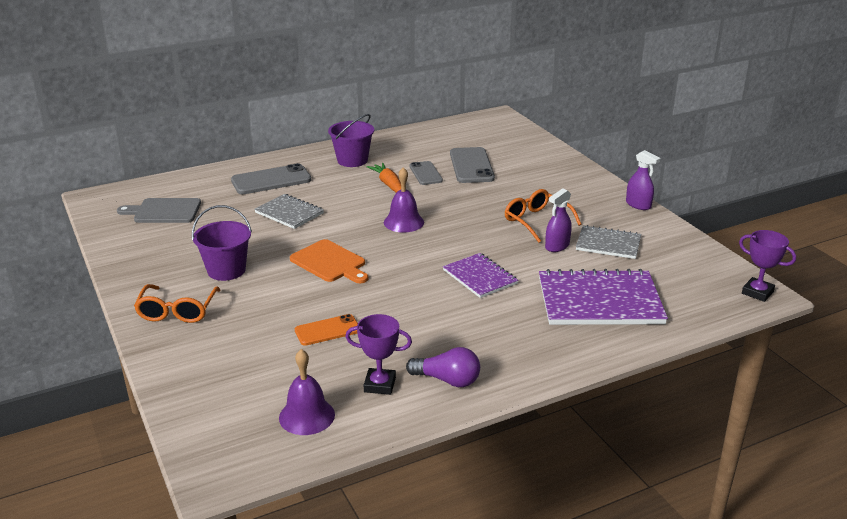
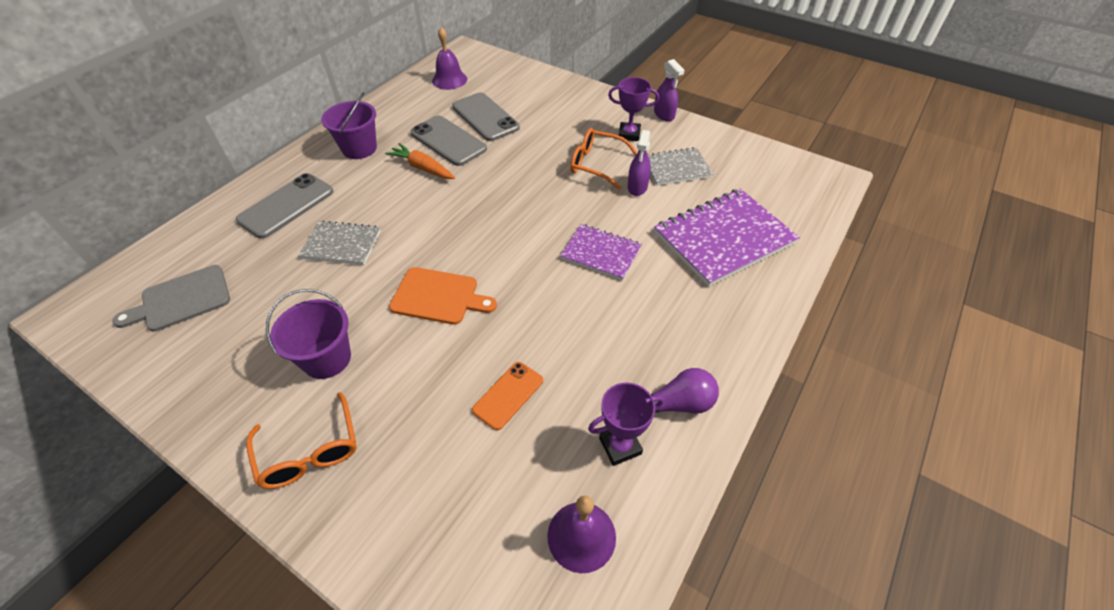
camera: 30 degrees left, 20 degrees up
(403, 222) = (474, 211): purple bell -> purple bell (449, 80)
(425, 173) = (448, 141): grey phone -> grey phone, size x1.59
(638, 205) = (664, 115): purple spray bottle -> purple spray bottle turned 45 degrees clockwise
(757, 292) = (828, 177): purple trophy -> purple trophy (629, 134)

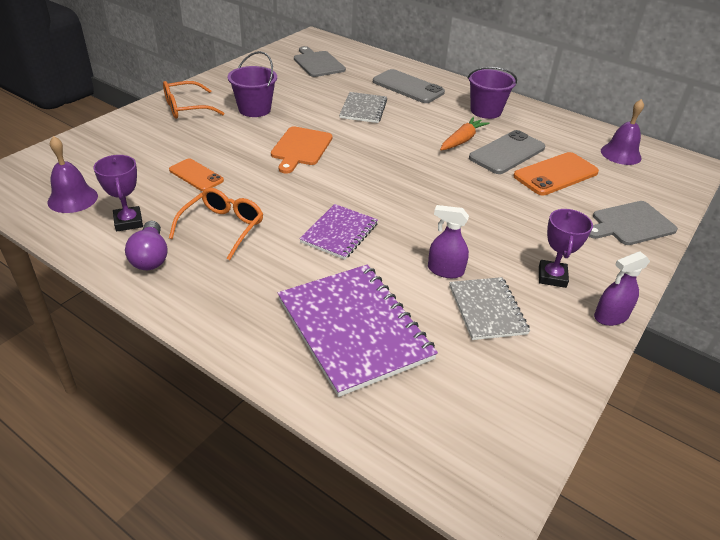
camera: 90 degrees right, 10 degrees down
(485, 117) = (555, 174): grey phone -> orange phone
(554, 91) = (630, 224): none -> grey cutting board
(596, 164) = (485, 244): orange glasses -> orange glasses (223, 227)

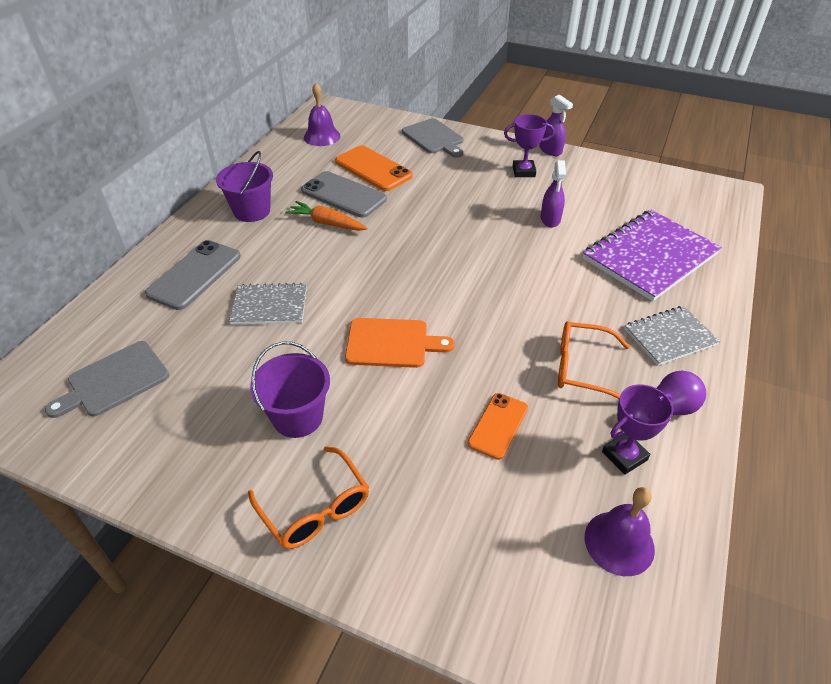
camera: 100 degrees left, 5 degrees up
(339, 233) = (538, 283): purple notebook -> none
(487, 309) = (581, 198): grey notebook -> grey notebook (670, 337)

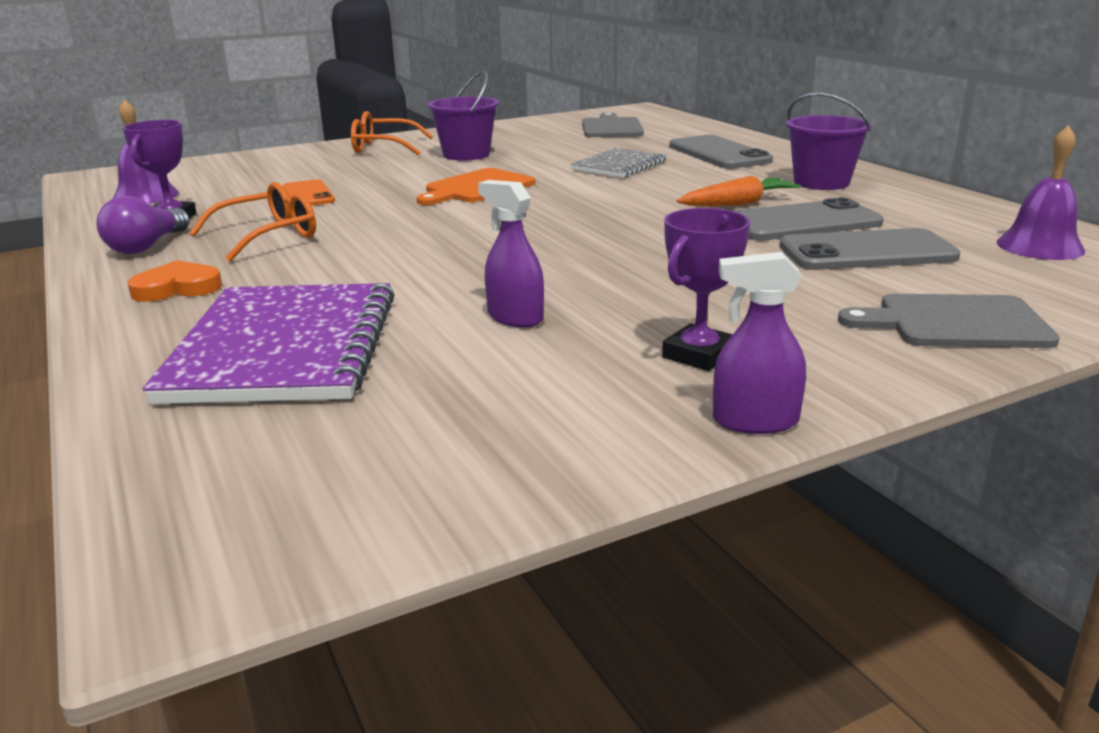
camera: 130 degrees right, 20 degrees down
(373, 169) = (867, 252): orange phone -> grey phone
(670, 337) = (177, 288): grey notebook -> orange heart

